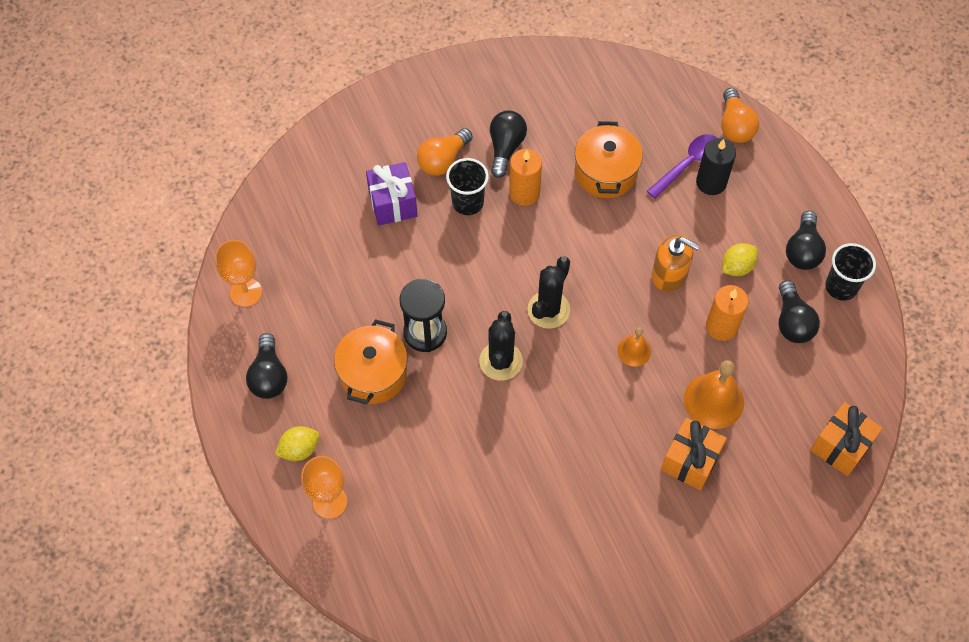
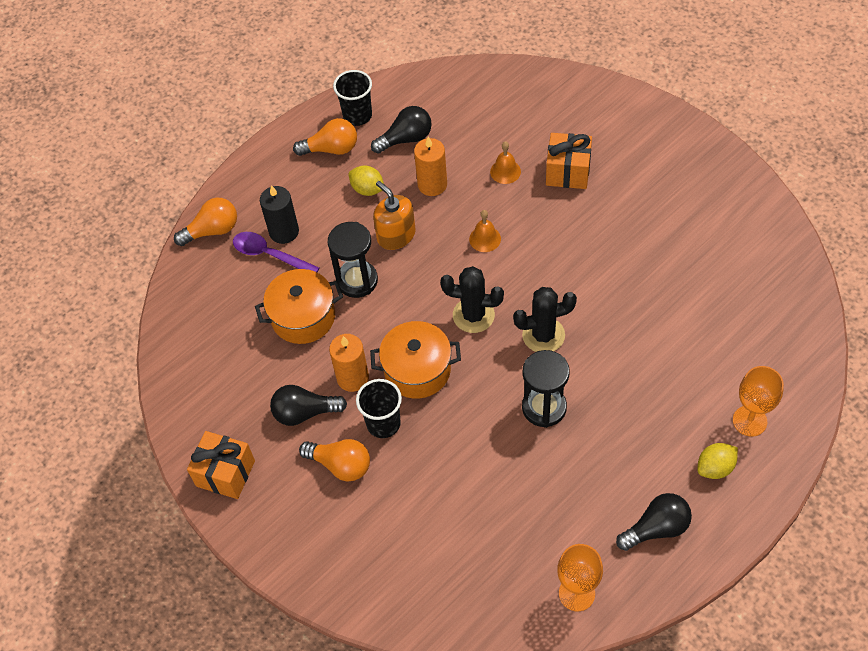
camera: 105 degrees left, 5 degrees down
(299, 449) = (715, 468): yellow lemon -> yellow lemon turned 75 degrees counterclockwise
(373, 374) = (607, 435): orange pot -> orange pot (417, 370)
(393, 203) = (412, 493): purple gift -> none
(628, 226) = (357, 280): none -> black hourglass
(669, 274) = (396, 235): orange soap dispenser -> orange soap dispenser turned 45 degrees counterclockwise
(713, 400) = (505, 171): orange bell -> orange bell, size x0.57
(803, 250) = (331, 149): black light bulb -> orange light bulb
(841, 446) = (505, 83): orange gift -> orange gift (225, 473)

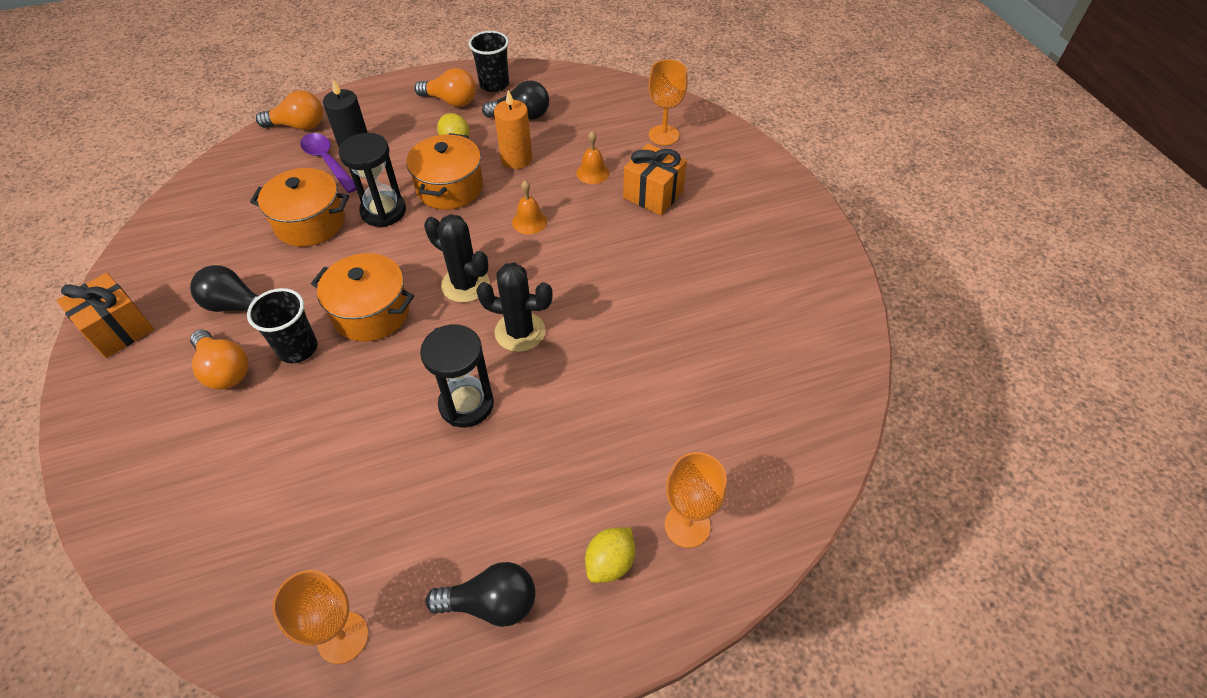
camera: 20 degrees right, 5 degrees down
(352, 378) = (307, 293): orange candle -> none
(396, 235) = (450, 187): orange soap dispenser -> orange pot
(540, 110) = (663, 135): none -> orange goblet
(715, 468) = (610, 563): yellow lemon -> yellow lemon turned 45 degrees counterclockwise

